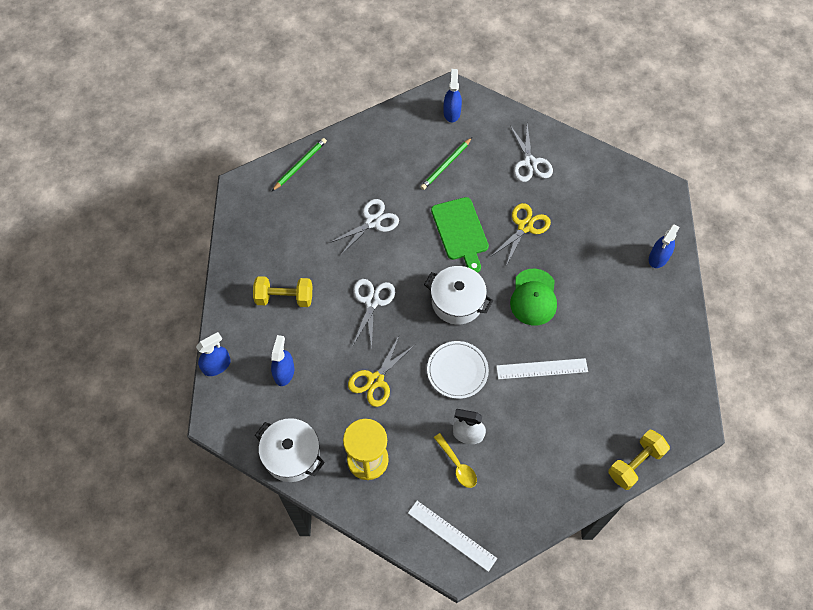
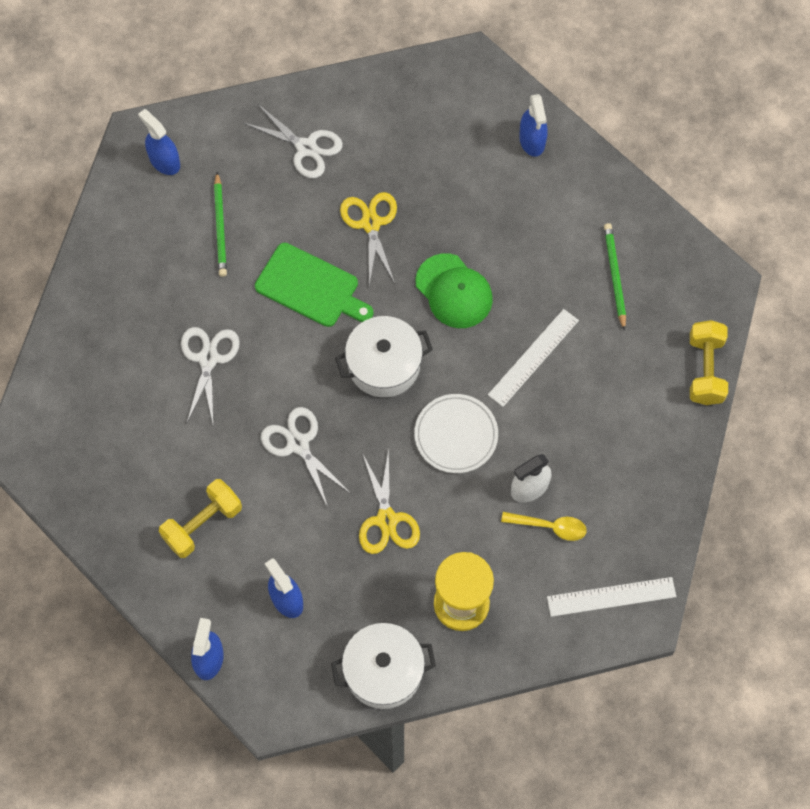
camera: 45 degrees left, 5 degrees up
(300, 165) = (59, 366): green pencil -> green pencil (614, 276)

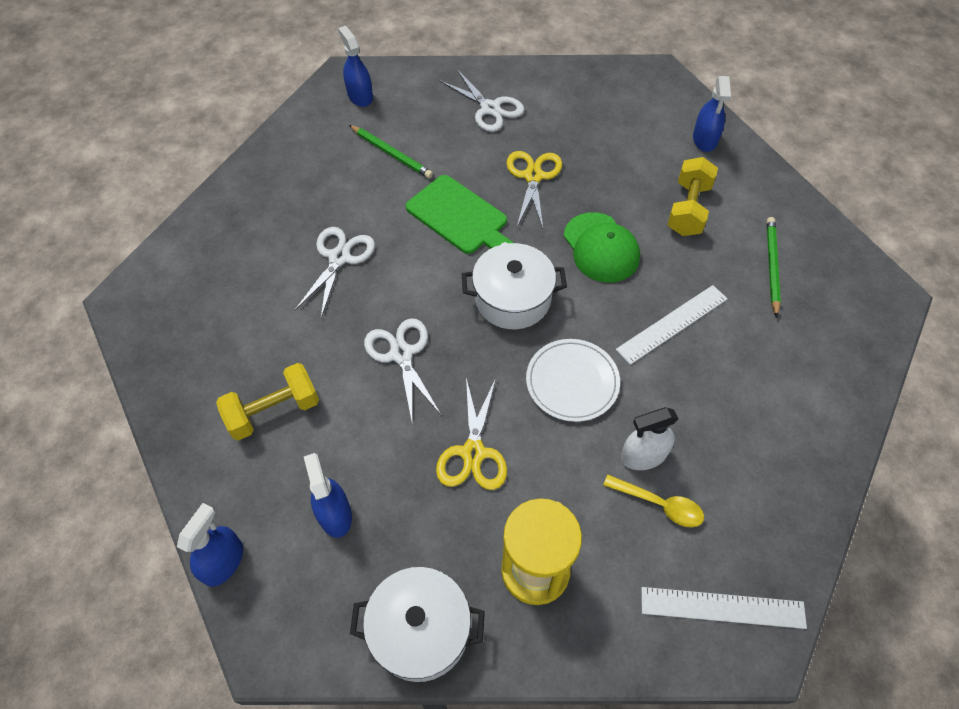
camera: 15 degrees right, 10 degrees down
(220, 227) = (391, 153): green pencil -> green pencil turned 60 degrees counterclockwise
(705, 370) = (864, 375): yellow dumbbell -> yellow dumbbell (688, 209)

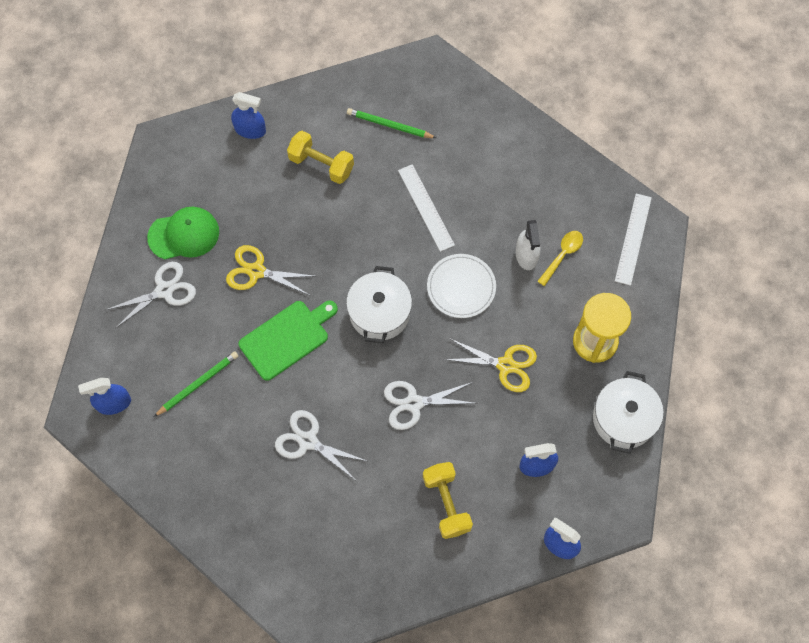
camera: 80 degrees left, 10 degrees up
(601, 248) = (344, 237): green cap -> green cap (184, 234)

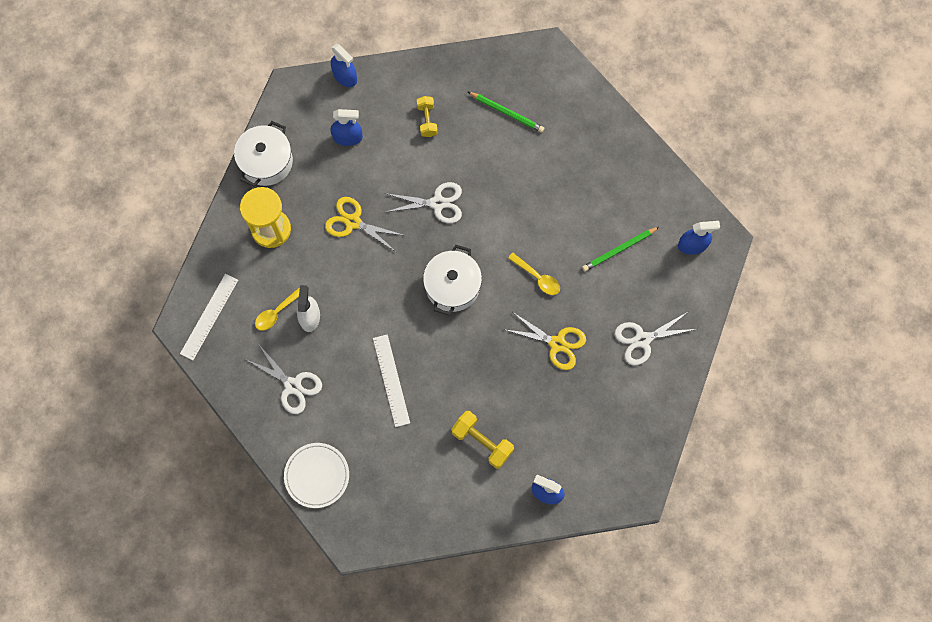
camera: 170 degrees left, 5 degrees up
(184, 234) = (620, 391): green cap -> none
(287, 338) = (537, 277): green cutting board -> yellow spoon
(308, 441) = (531, 187): white scissors -> white scissors (292, 386)
(389, 125) = (409, 473): green pencil -> green pencil (507, 112)
(446, 504) = (427, 120): yellow dumbbell -> yellow dumbbell, size x0.67
(461, 287) = (375, 297): white plate -> white plate (317, 475)

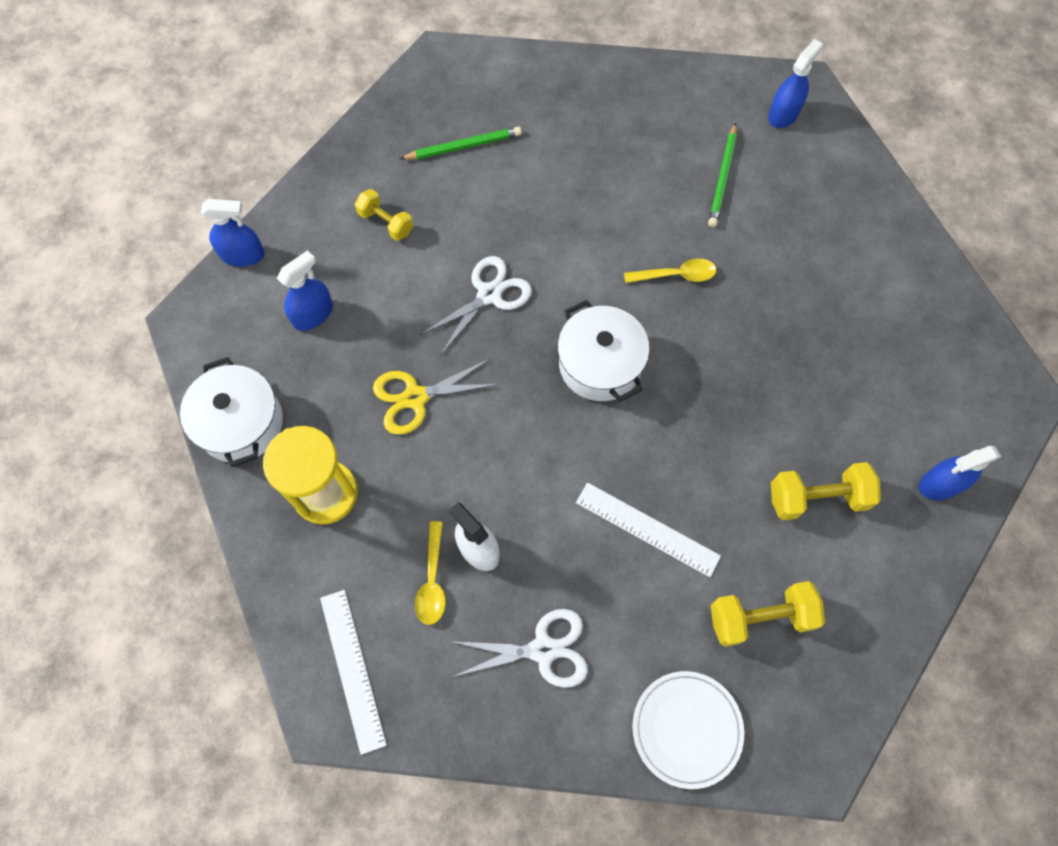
camera: 45 degrees left, 5 degrees down
(397, 465) = (760, 617): none -> yellow dumbbell
(557, 344) = (771, 322): yellow scissors -> none
(642, 339) = (844, 241): white scissors -> none

